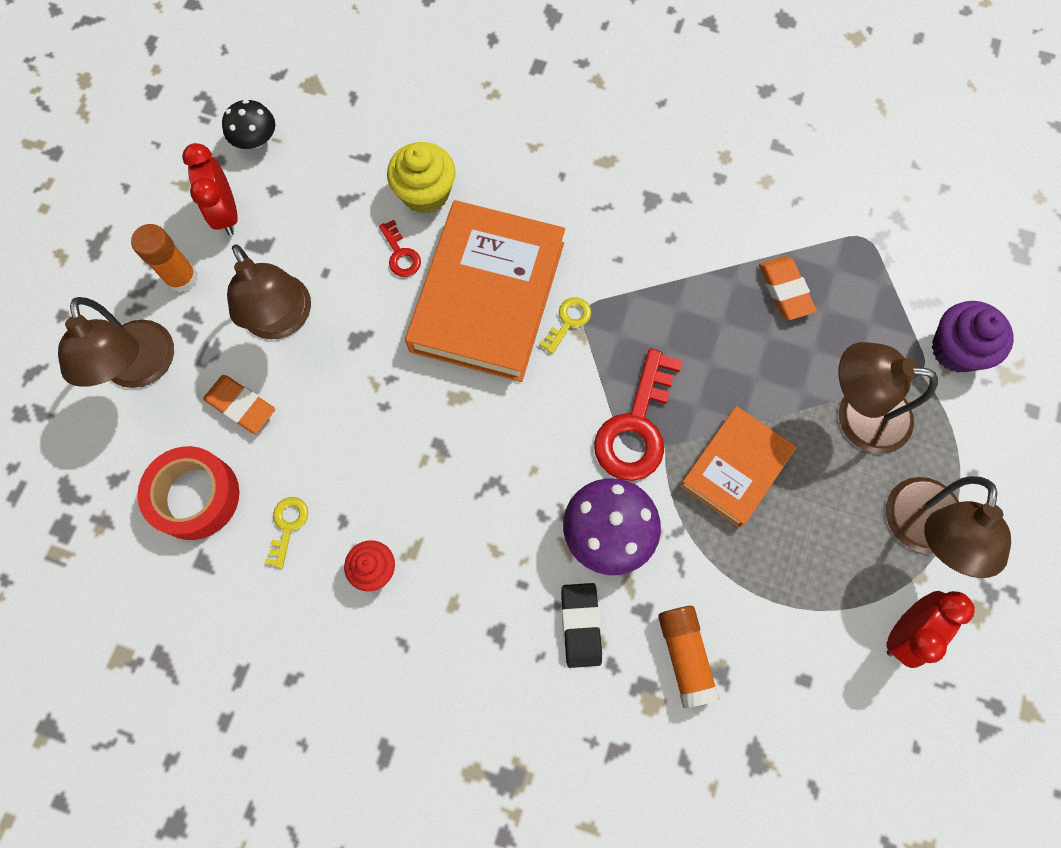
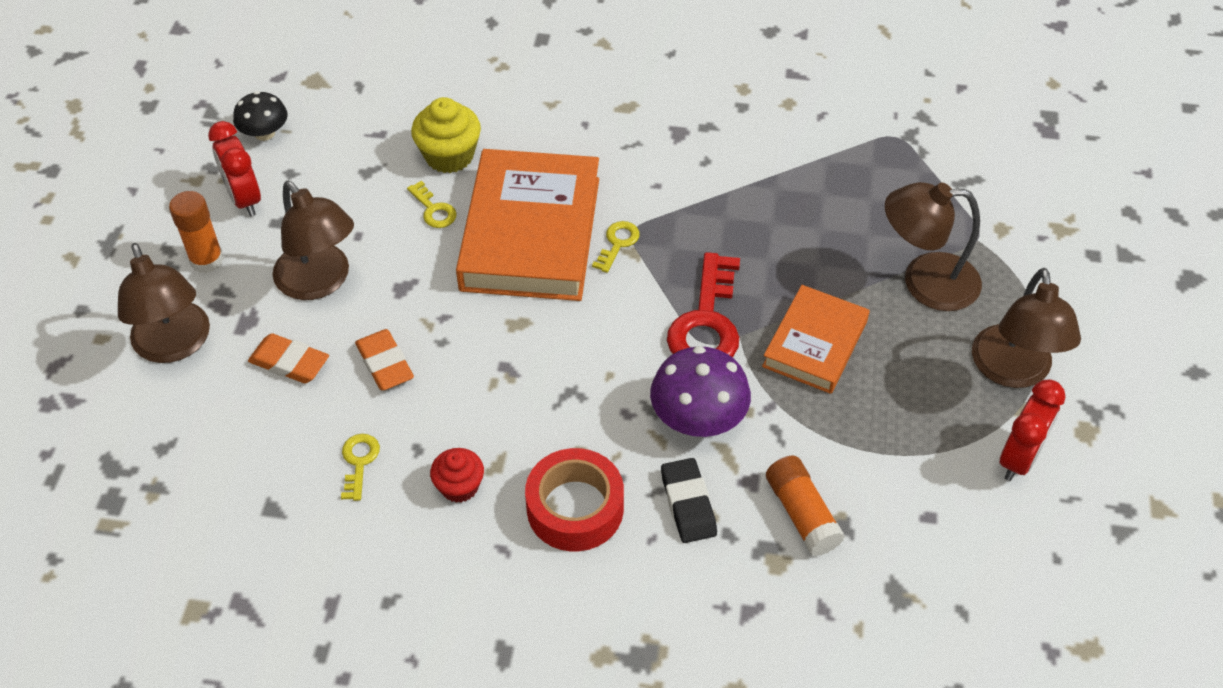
camera: 10 degrees left, 20 degrees down
(195, 496) = (254, 450): red tape -> red tape (575, 508)
(400, 254) = (434, 210): red key -> yellow key
(785, 290) = (828, 189): orange eraser -> orange eraser (385, 364)
(956, 349) = (1006, 215): purple cupcake -> none

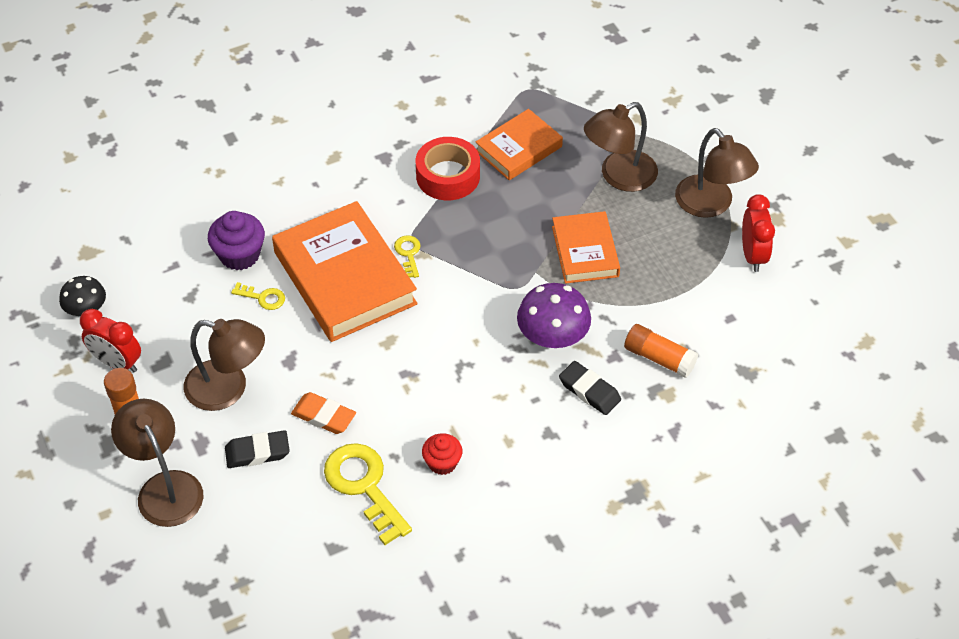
camera: 35 degrees left, 0 degrees up
(175, 345) = (164, 487): brown lamp -> brown lamp turned 150 degrees counterclockwise
(289, 362) = (257, 452): orange eraser -> black eraser
(359, 462) = (364, 486): yellow key -> yellow key, size x2.03
(449, 156) = (239, 255): yellow cupcake -> purple cupcake
(575, 508) = (525, 433): red tape -> red tape (448, 176)
(706, 322) = (508, 274): red key -> none
(832, 194) = (519, 149): none -> orange book

